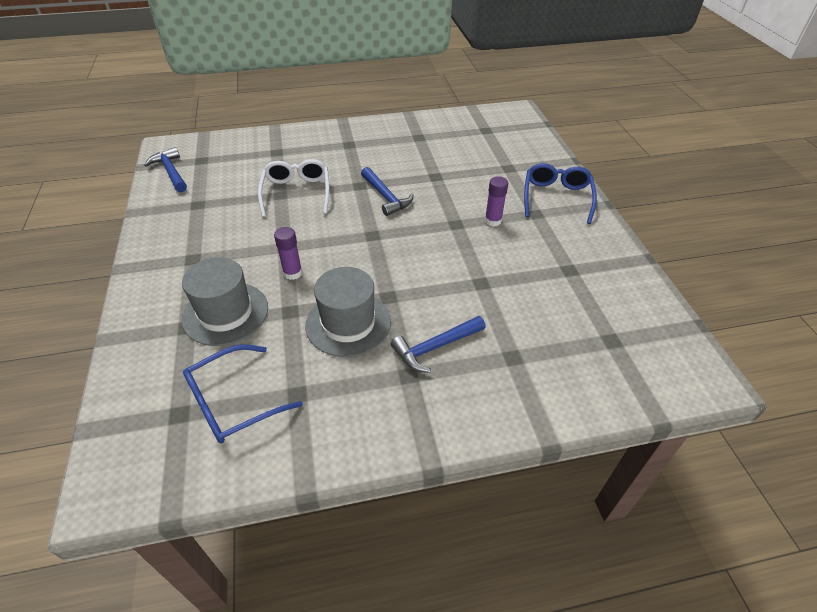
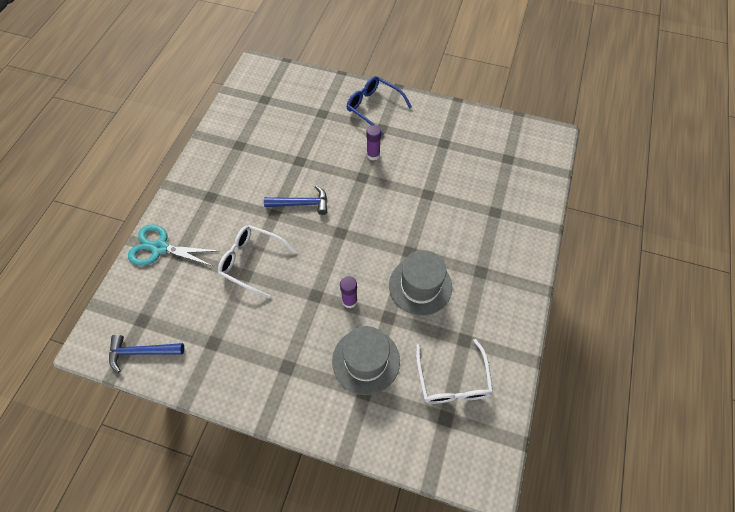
camera: 60 degrees left, 15 degrees up
(233, 402) = (452, 380): blue glasses -> white glasses
(276, 141) = (160, 248): none -> turquoise scissors
(435, 347) = (467, 247): blue hammer -> none

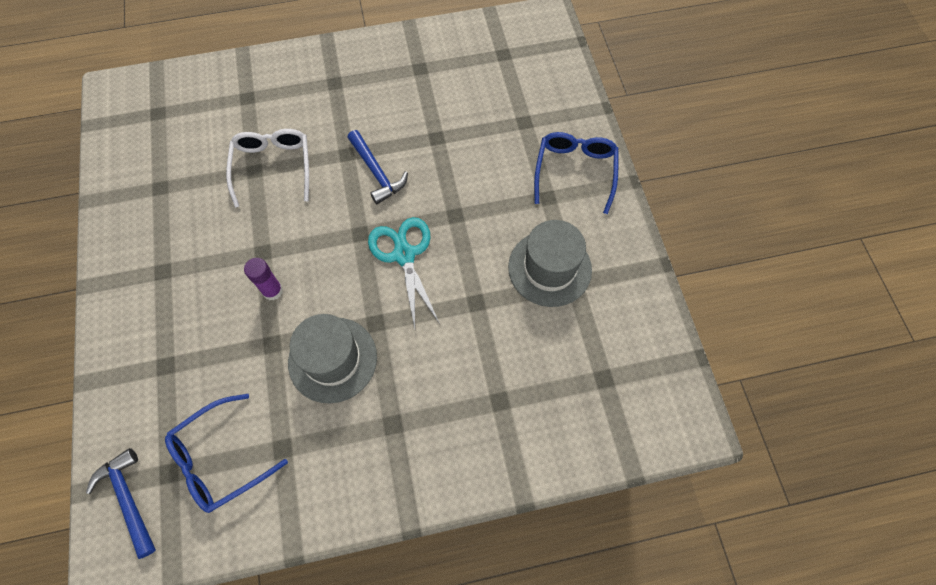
camera: 60 degrees right, 5 degrees up
(142, 352) = (123, 133): blue hammer -> blue hammer (128, 499)
(160, 248) = (246, 78): turquoise scissors -> turquoise scissors (404, 255)
(366, 360) = (204, 347): grey hat -> grey hat (549, 268)
(373, 155) = (497, 210): purple glue stick -> none
(452, 380) = (220, 459): white glasses -> blue glasses

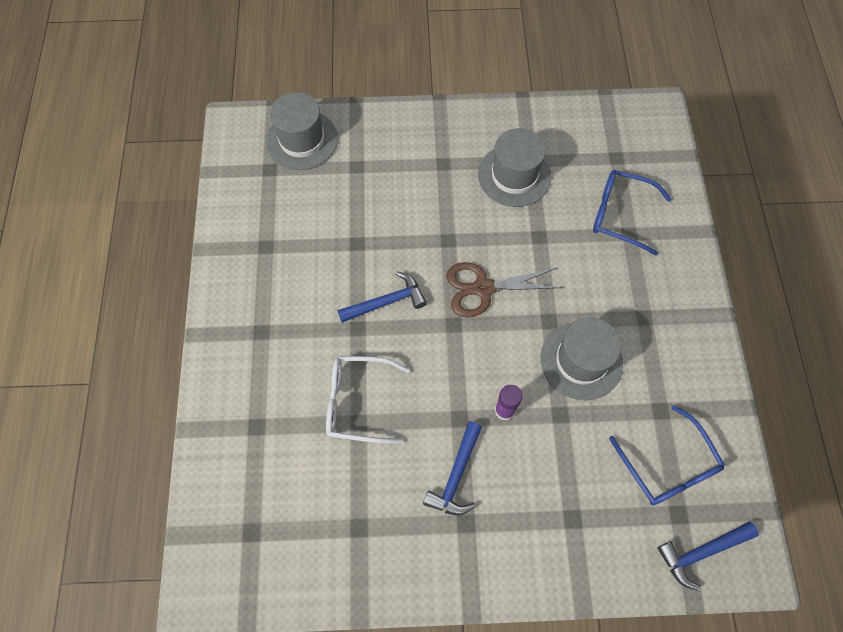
camera: 80 degrees left, 0 degrees up
(206, 257) = (456, 476): none -> blue hammer
(404, 255) = (483, 288): turquoise scissors -> brown scissors
(543, 72) = (302, 140): none -> grey hat
(575, 172) = (421, 138): blue glasses -> blue glasses (620, 215)

